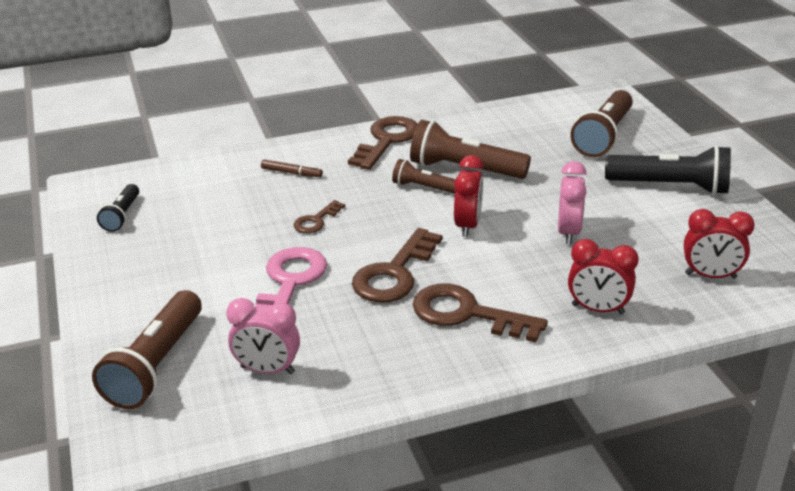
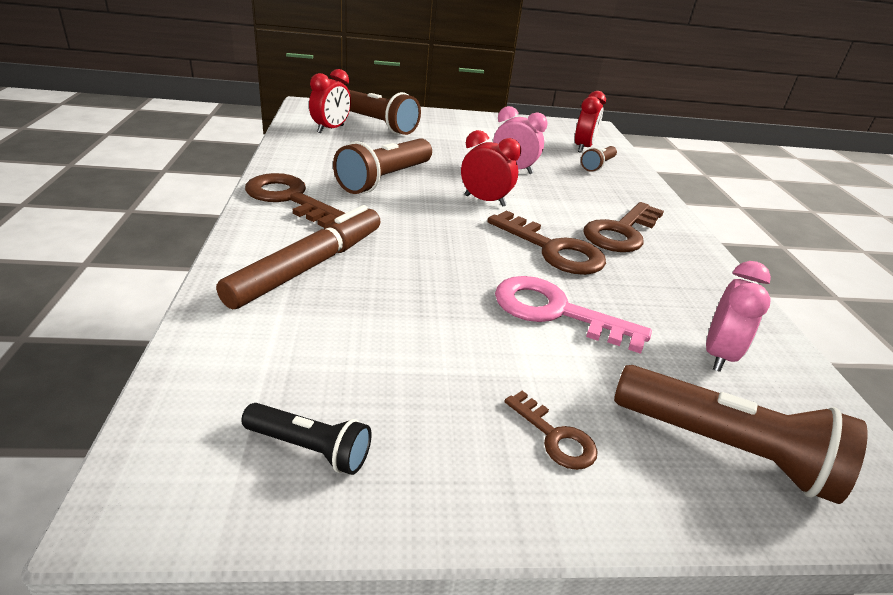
camera: 80 degrees left, 0 degrees up
(291, 173) = (308, 266): brown marker -> brown marker, size x2.28
(316, 221) = (433, 271): brown key -> brown key (555, 437)
(423, 187) = (404, 203): brown flashlight -> brown flashlight (598, 165)
(598, 309) = (618, 186): red clock -> red clock (330, 129)
(670, 187) = (467, 127): black flashlight -> none

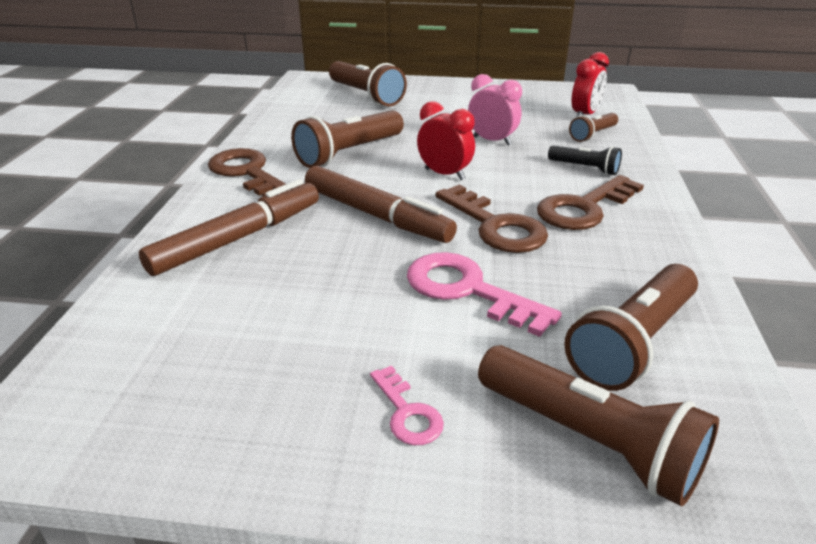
camera: 15 degrees right, 0 degrees up
(310, 448) = (170, 404): black flashlight -> black flashlight (585, 168)
(330, 129) = (316, 103): red clock -> none
(438, 241) = (376, 215): none -> brown marker
(555, 437) = (407, 413): brown key -> pink key
(718, 355) = (632, 343): pink clock -> brown flashlight

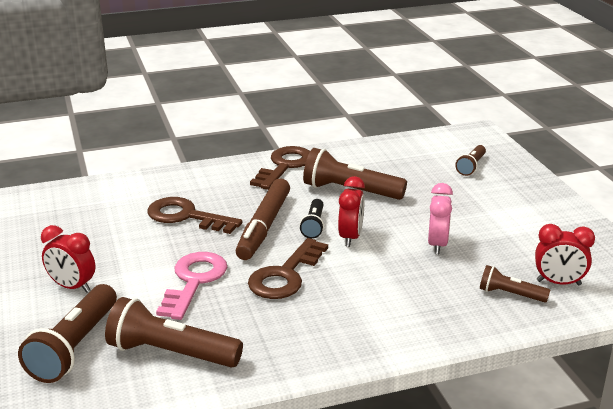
camera: 65 degrees right, 5 degrees down
(238, 238) = (201, 191): brown marker -> none
(366, 96) = (471, 166): brown flashlight -> brown flashlight, size x0.56
(407, 413) = (72, 287): pink key -> red clock
(583, 208) = (346, 310): brown key -> brown key (186, 216)
(585, 168) = (425, 300): black flashlight -> black flashlight (313, 225)

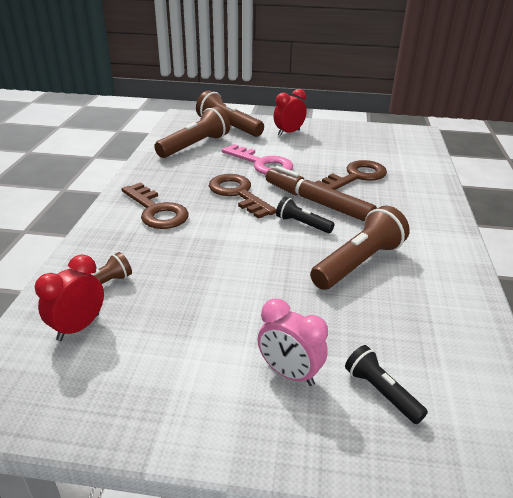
camera: 115 degrees right, 5 degrees up
(284, 166) = (436, 241): brown key -> brown key (156, 211)
(350, 237) = (268, 236): red clock -> none
(437, 245) = (215, 278): pink clock -> pink clock (289, 373)
(471, 166) = (381, 392): brown flashlight -> black flashlight

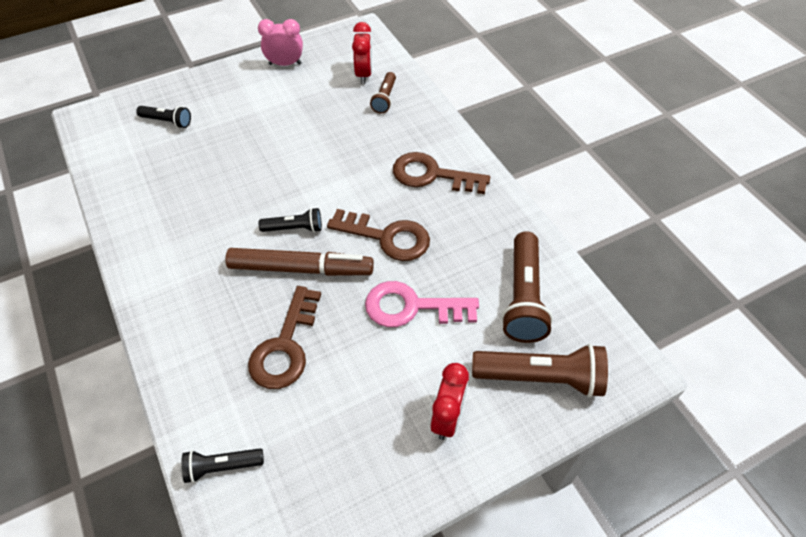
camera: 145 degrees right, 20 degrees up
(289, 373) = (224, 107): pink clock -> pink clock (285, 64)
(359, 263) = (220, 208): brown flashlight -> none
(419, 155) = (222, 467): none -> black flashlight

